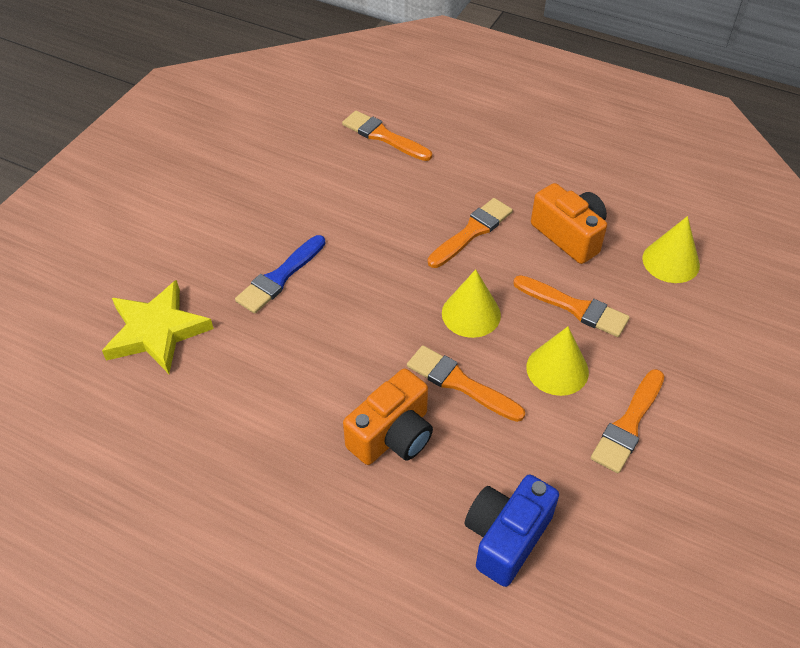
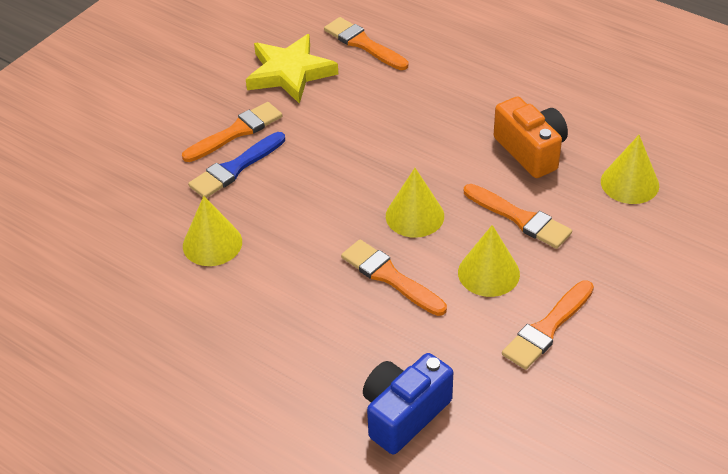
camera: 10 degrees right, 5 degrees down
(156, 331) = (110, 207): yellow star -> yellow star (290, 73)
(271, 363) = (212, 243): none -> yellow cone
(392, 435) = (315, 316): orange camera -> none
(472, 232) = (433, 140): orange brush -> orange brush (236, 132)

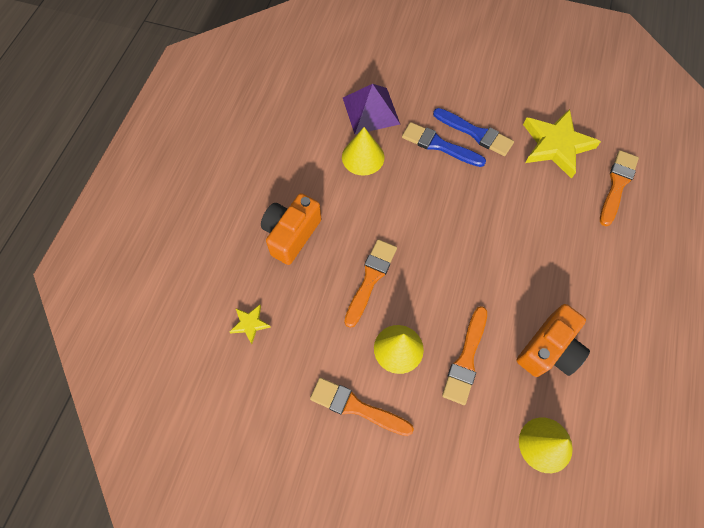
camera: 70 degrees right, 20 degrees up
(144, 219) = (371, 110): none -> purple pyramid
(236, 132) = (475, 133): orange brush -> blue brush
(292, 343) = (291, 234): none -> orange camera
(404, 414) = (250, 324): blue camera -> yellow star
(414, 216) = (438, 279): yellow cone -> none

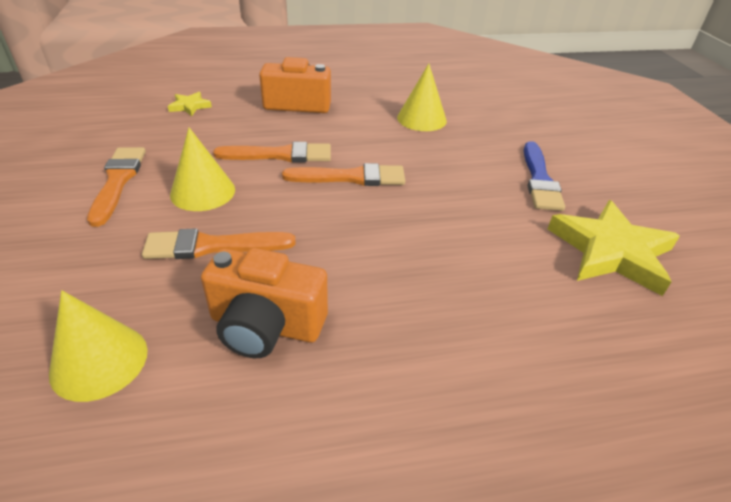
camera: 60 degrees right, 25 degrees down
(371, 110) = (481, 111): purple pyramid -> none
(439, 145) = (491, 159): blue brush -> none
(617, 185) = (628, 339): orange brush -> orange brush (351, 177)

